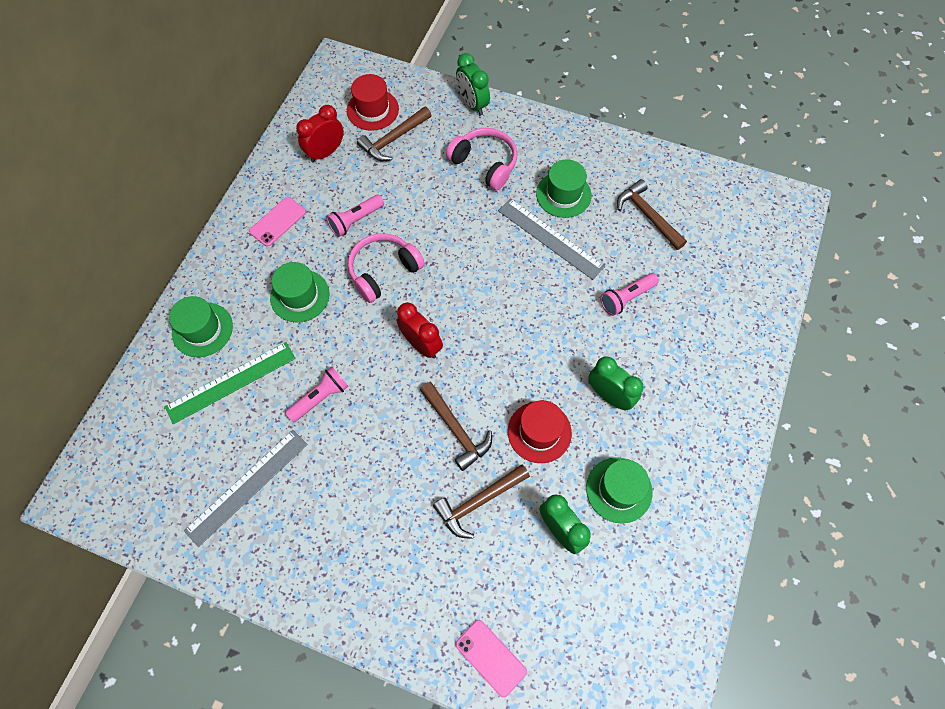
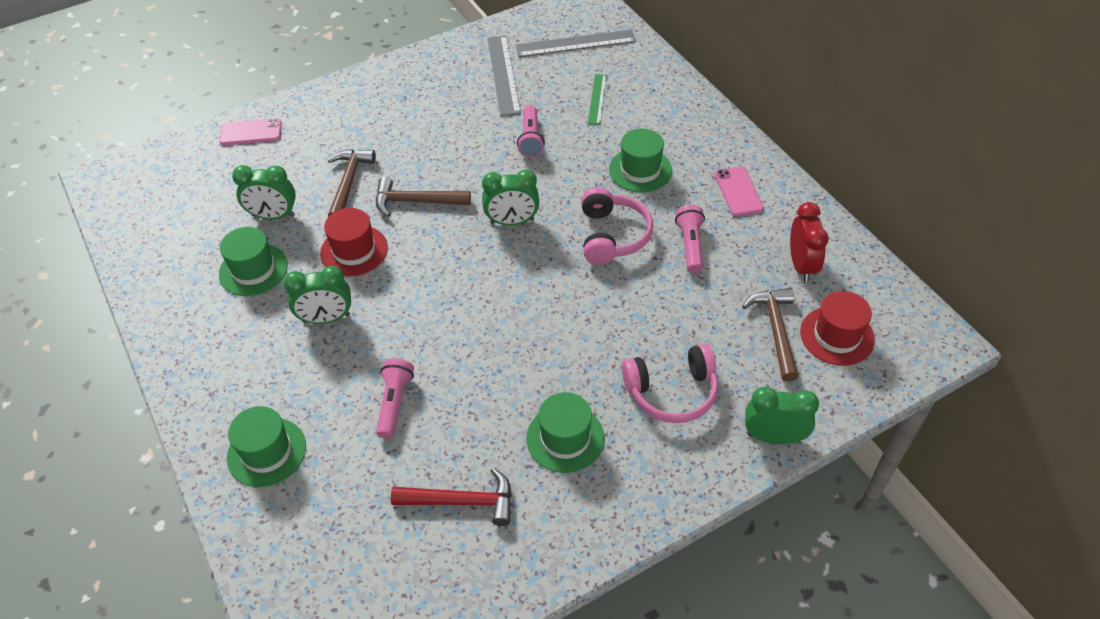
camera: 130 degrees right, 15 degrees down
(202, 329) = (663, 102): green hat -> green hat (266, 452)
(231, 382) = (597, 99): green ruler -> green ruler, size x0.60
(421, 344) = (512, 221): red clock -> green clock
(550, 238) = (523, 386): grey ruler -> grey ruler (575, 43)
(648, 216) = (461, 501): brown hammer -> red hammer

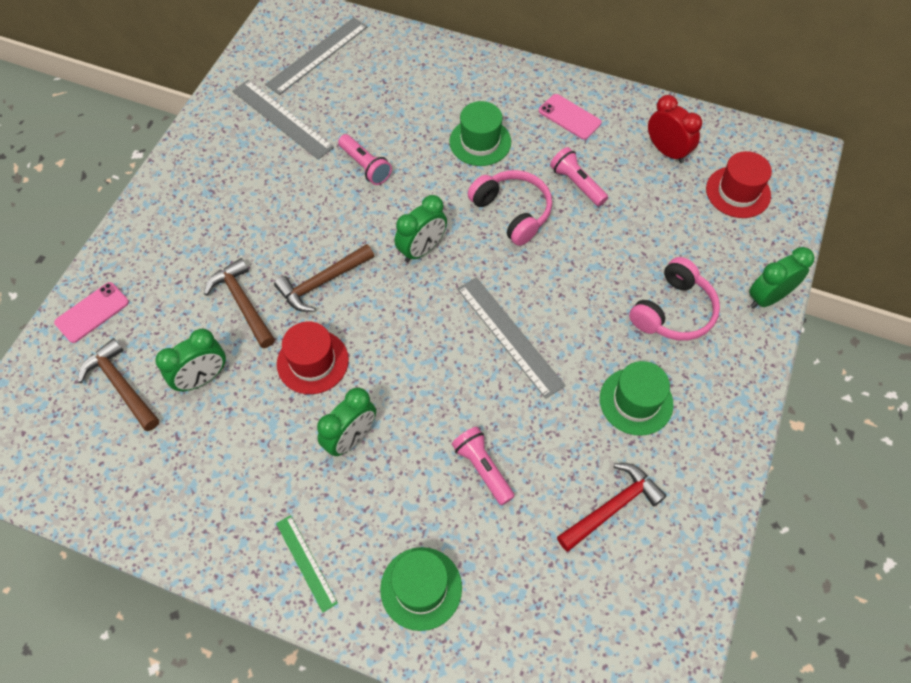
camera: 40 degrees left, 10 degrees up
(253, 270) = (237, 440): green hat -> none
(514, 323) = (509, 336): none -> grey ruler
(597, 99) = (385, 97): green ruler -> green ruler (306, 562)
(776, 331) = (696, 215): brown hammer -> brown hammer (121, 385)

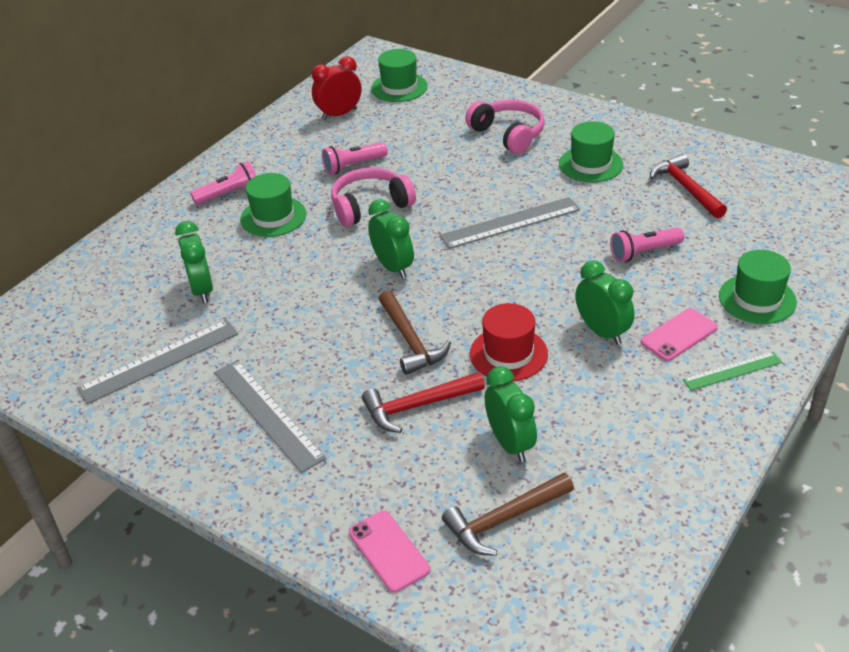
camera: 75 degrees left, 20 degrees down
(243, 303) = (418, 406): brown hammer -> red hammer
(317, 55) = (74, 325): grey ruler -> grey ruler (267, 414)
(365, 166) = (266, 298): pink flashlight -> pink flashlight (229, 194)
(569, 117) = (271, 160): pink phone -> pink phone (679, 335)
(738, 192) = (399, 87): red hat -> green hat
(768, 297) = (508, 90): green clock -> green clock (201, 290)

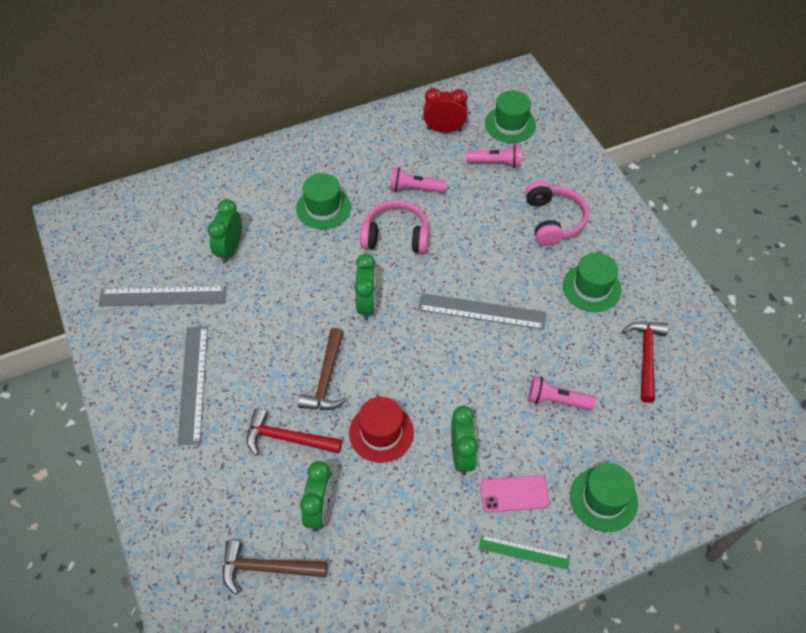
camera: 30 degrees right, 15 degrees up
(229, 194) = (310, 168): pink flashlight -> pink flashlight (496, 163)
(389, 551) = (181, 542): pink phone -> none

